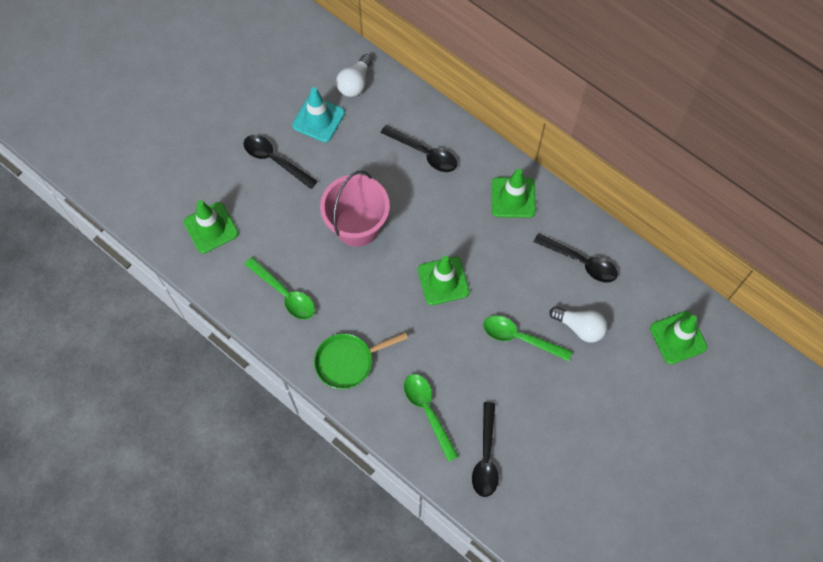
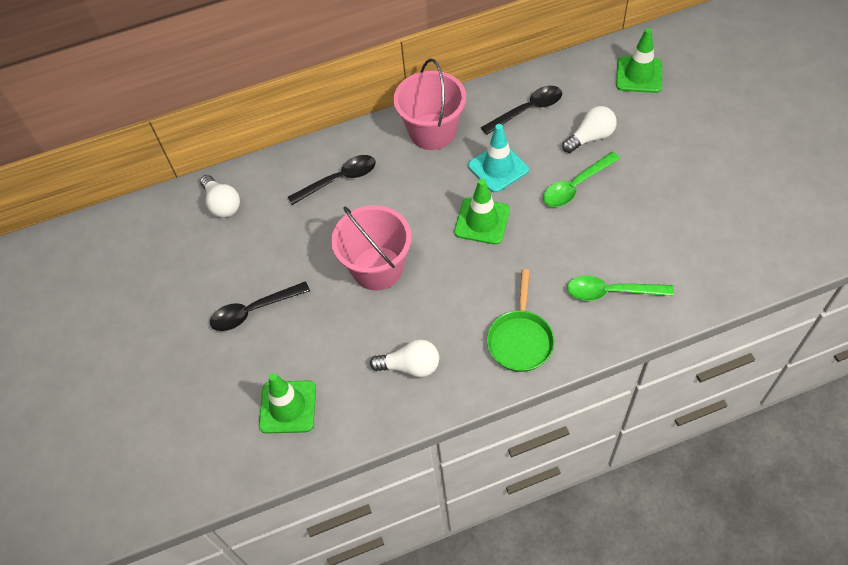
camera: 55 degrees left, 10 degrees down
(285, 294) = (410, 366): green spoon -> white light bulb
(318, 119) = (237, 252): turquoise traffic cone -> turquoise traffic cone (498, 168)
(486, 457) = (682, 263): black spoon -> none
(513, 197) = (432, 132): green traffic cone -> pink bucket

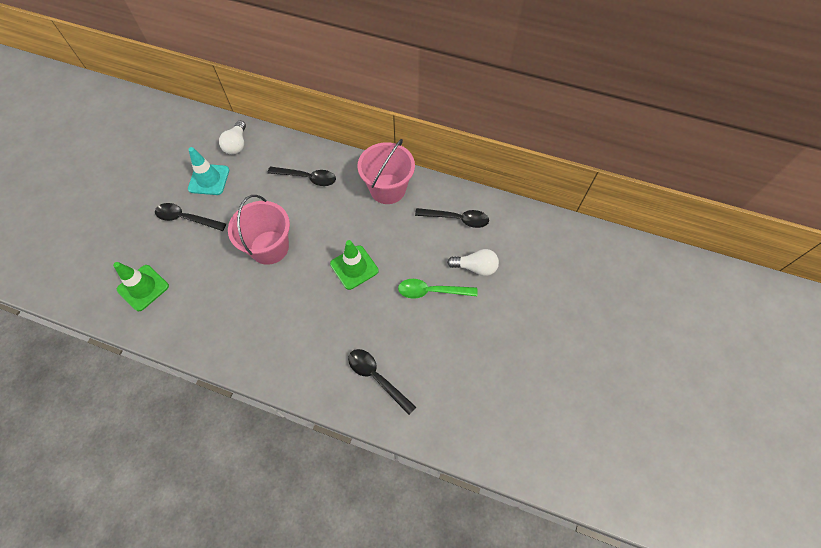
camera: 35 degrees right, 5 degrees up
(410, 366) = (223, 321): white light bulb -> none
(498, 168) = (399, 242): turquoise traffic cone -> turquoise traffic cone (209, 179)
(520, 339) = (294, 359): green pan -> none
(611, 292) = (376, 377): green spoon -> black spoon
(639, 75) = (552, 250): green traffic cone -> none

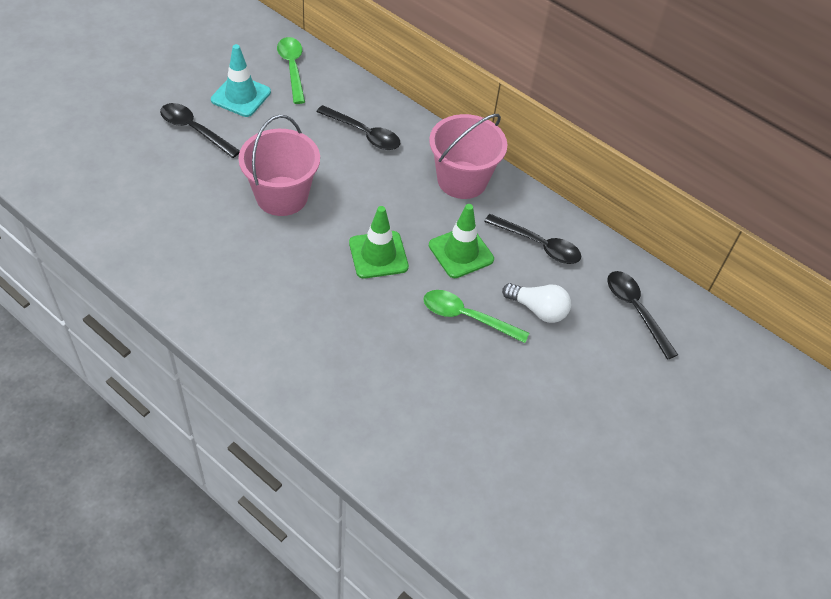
camera: 15 degrees right, 10 degrees down
(143, 288) = (110, 188): green traffic cone -> green traffic cone (461, 252)
(237, 144) = (292, 68): white light bulb -> green spoon
(376, 377) = (351, 390): black spoon -> black spoon (635, 310)

